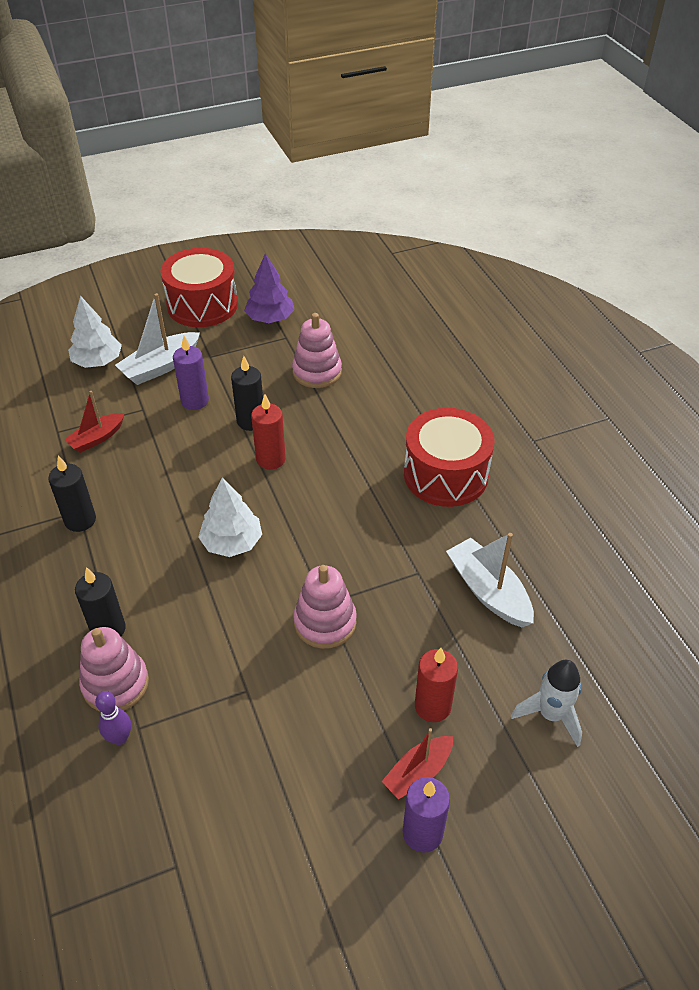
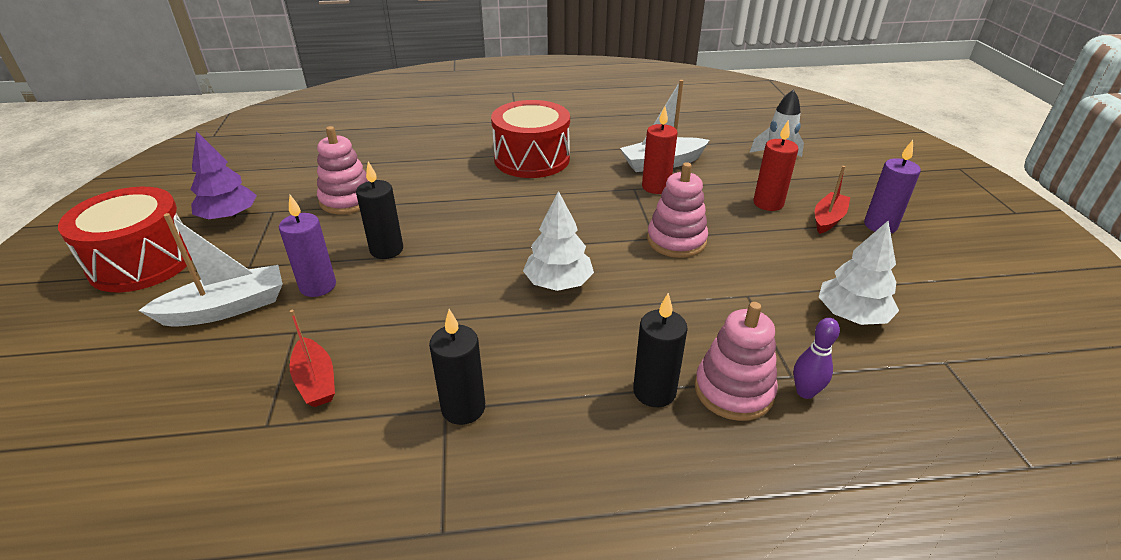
camera: 75 degrees left, 10 degrees down
(98, 361) = (151, 369): white tree -> white tree (851, 315)
(160, 366) = (226, 308): white boat -> white boat turned 90 degrees counterclockwise
(271, 459) = (454, 244): red candle -> red candle (656, 187)
(418, 772) = (828, 219): red boat -> red boat turned 120 degrees counterclockwise

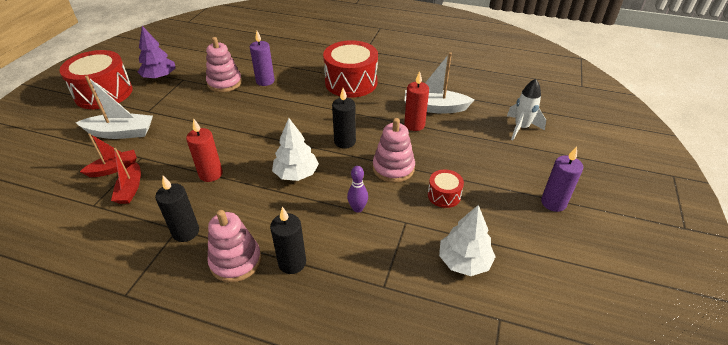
camera: 25 degrees right, 5 degrees up
(318, 286) = (171, 134): purple candle -> purple candle (265, 81)
(386, 250) = (221, 122): black candle -> black candle (345, 142)
(733, 390) = (338, 281): pink stacking toy -> pink stacking toy (235, 261)
(762, 253) = (444, 195): none -> red drum
(768, 203) = (483, 160): red candle -> red candle (211, 174)
(805, 392) = (382, 300): purple bowling pin -> purple bowling pin (357, 208)
(828, 219) = (517, 185): red boat -> red boat (114, 168)

